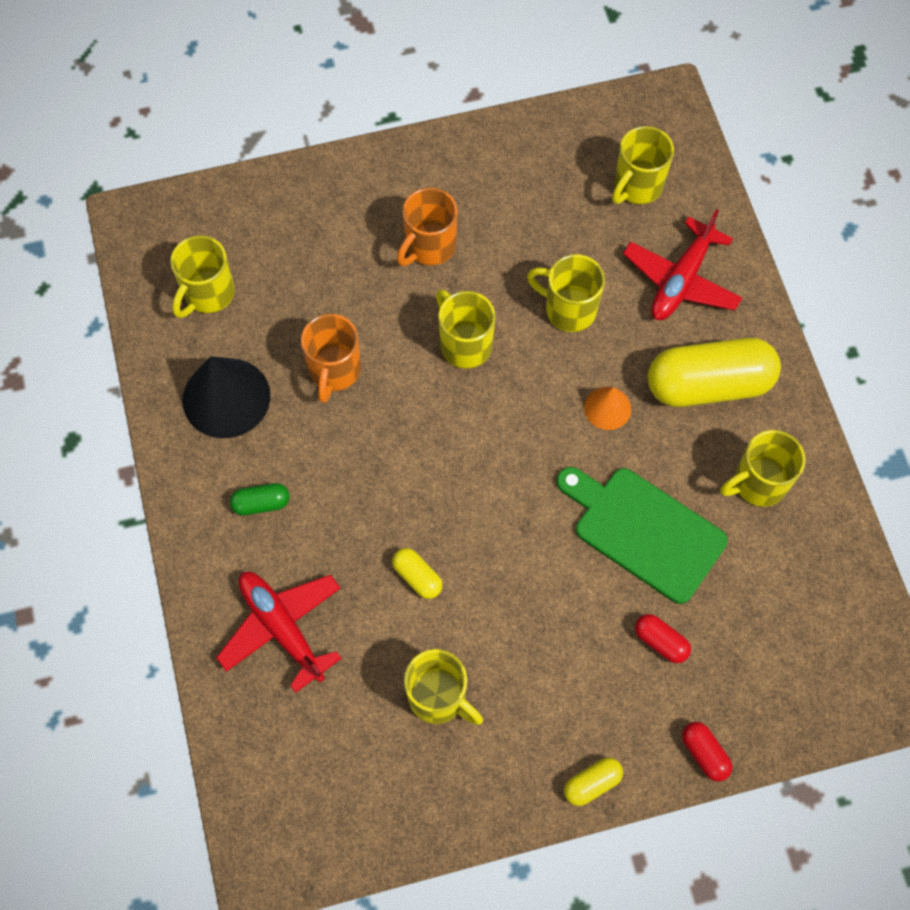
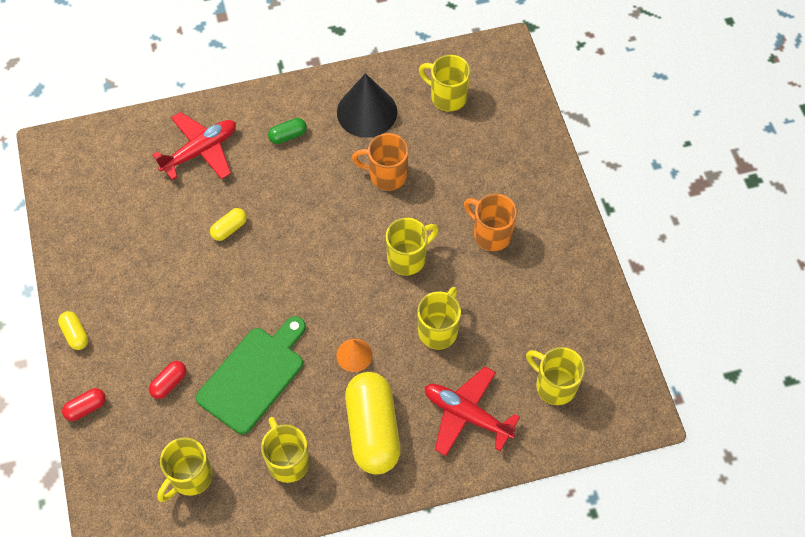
camera: 90 degrees right, 5 degrees down
(261, 503) = (288, 135): green capsule -> green capsule turned 75 degrees clockwise
(439, 697) = (144, 242): yellow mug -> yellow mug (190, 477)

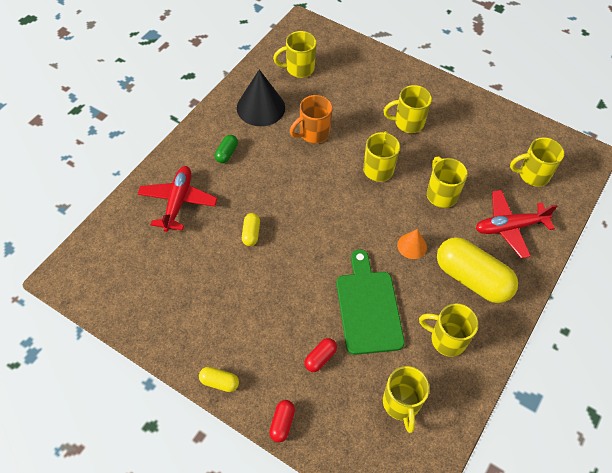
camera: 45 degrees left, 5 degrees down
(169, 383) = (320, 358): red capsule -> red capsule turned 45 degrees clockwise
(491, 234) = (408, 123): orange mug -> yellow mug

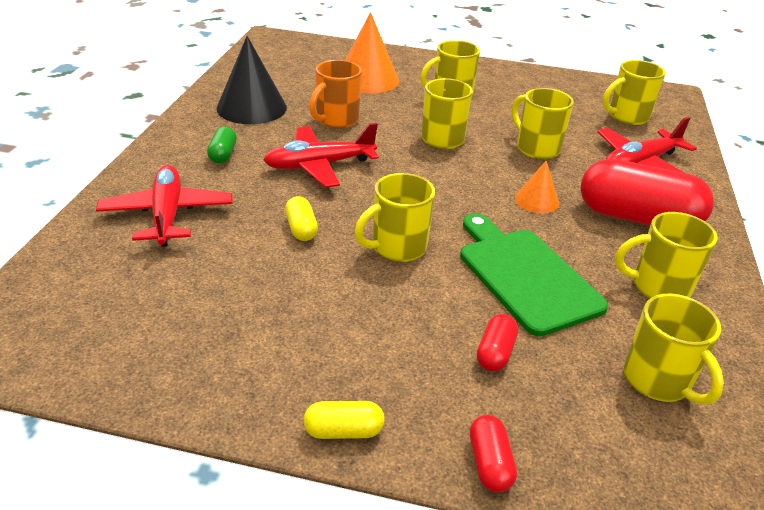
camera: 20 degrees left, 20 degrees down
(284, 178) = (319, 165): none -> red plane
(299, 69) = (285, 71): yellow mug -> yellow mug (397, 248)
(354, 90) = (367, 79): none -> orange cone
(472, 279) = (637, 218): yellow capsule -> red capsule

